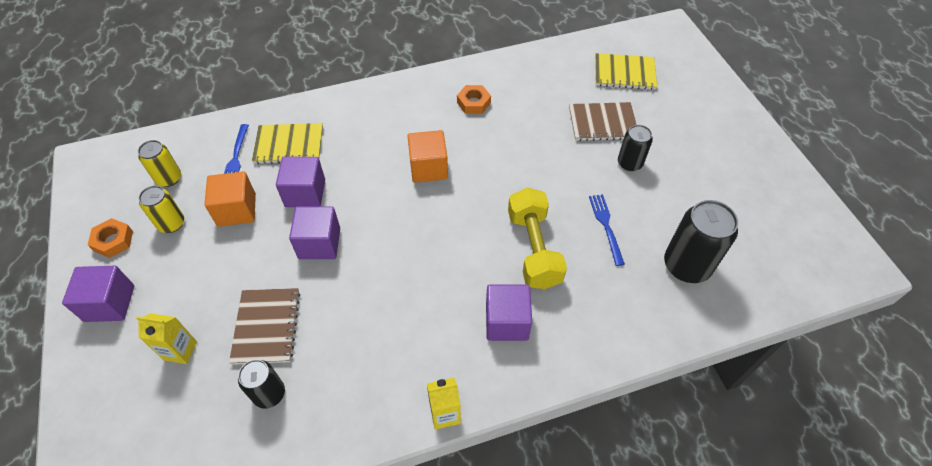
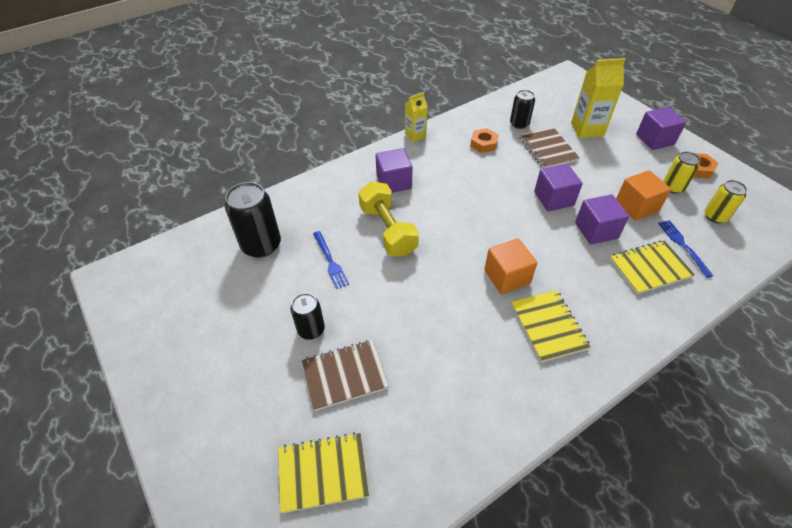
camera: 165 degrees right, 5 degrees down
(180, 350) = (587, 129): yellow carton -> yellow carton, size x1.64
(417, 120) = (548, 326): none -> yellow notebook
(473, 103) = (500, 366): orange nut -> orange nut (483, 144)

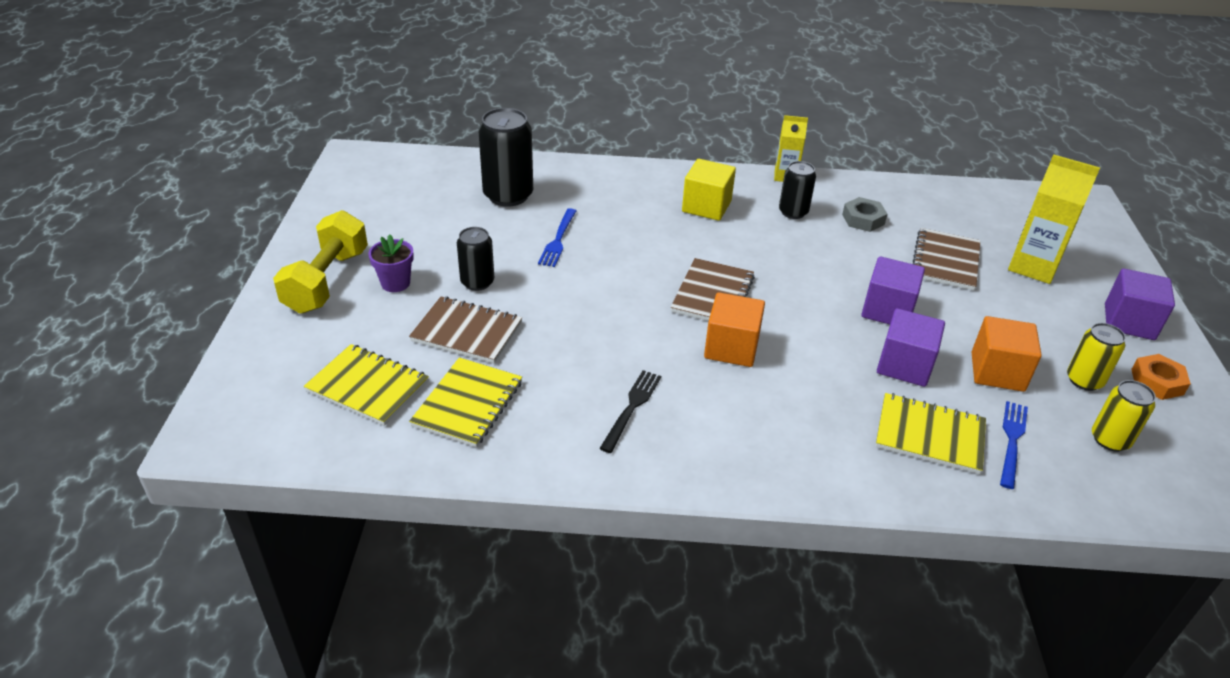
camera: 35 degrees right, 10 degrees down
(254, 369) = (395, 283): none -> purple flower pot
(388, 230) = (648, 244): yellow dumbbell -> yellow dumbbell (327, 281)
(394, 182) = (706, 206): purple cube -> yellow cube
(460, 245) = (712, 294): none -> brown notebook
(483, 144) = (863, 219): orange nut -> grey nut
(499, 360) = (632, 407): none -> black fork
(519, 124) = (938, 221): black can -> black can (793, 212)
(548, 326) = (724, 413): yellow notebook -> yellow notebook (468, 404)

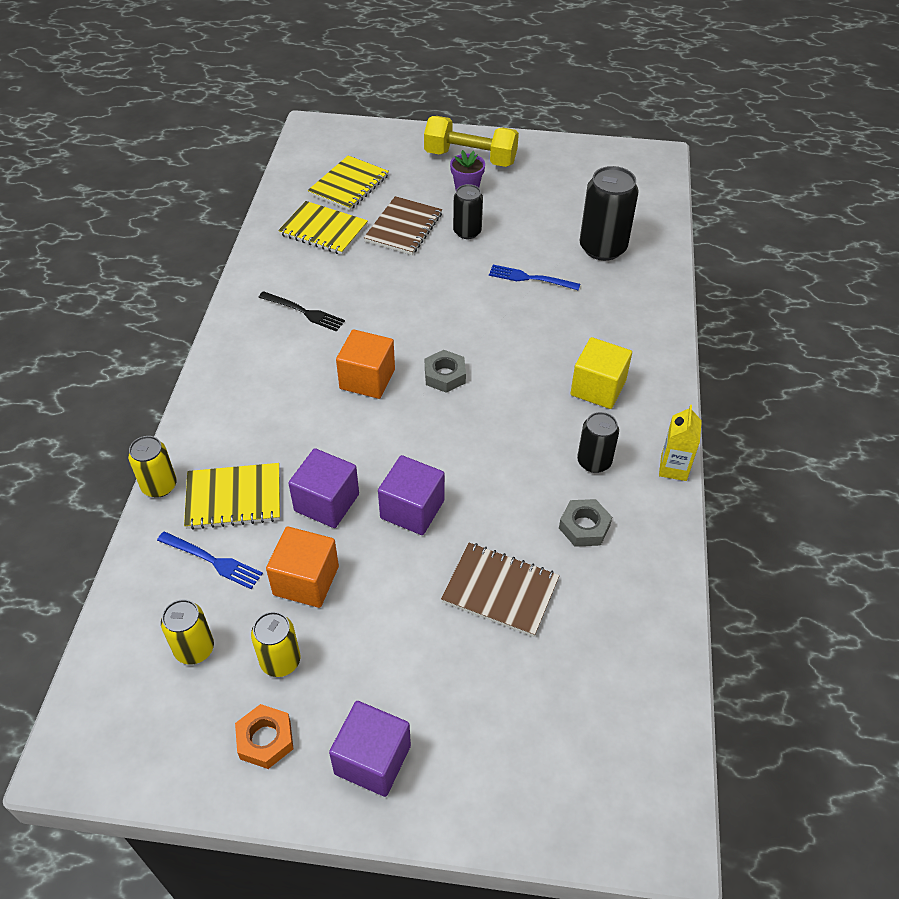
camera: 95 degrees right, 10 degrees up
(712, 294) = (445, 375): brown notebook -> grey nut
(929, 435) = (234, 498): yellow notebook -> yellow notebook turned 60 degrees clockwise
(942, 502) = (159, 486): none -> yellow can
(1033, 267) = (488, 688): yellow carton -> none

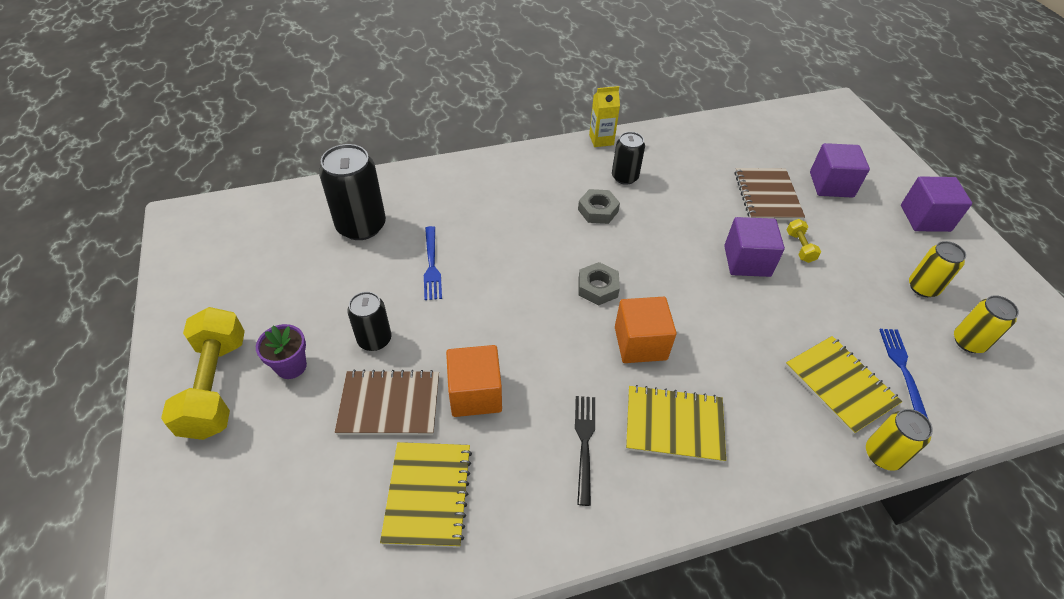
camera: 115 degrees left, 0 degrees up
(265, 739) = (971, 272): orange nut -> none
(306, 580) = (858, 299): orange cube -> orange cube (475, 394)
(326, 502) = (787, 316): purple cube -> purple cube (831, 185)
(349, 185) = (315, 509): yellow notebook -> yellow notebook (674, 425)
(404, 572) = (800, 247): none -> yellow dumbbell
(584, 527) = (684, 170): grey nut -> grey nut (598, 210)
(598, 388) = (549, 190): yellow cube -> none

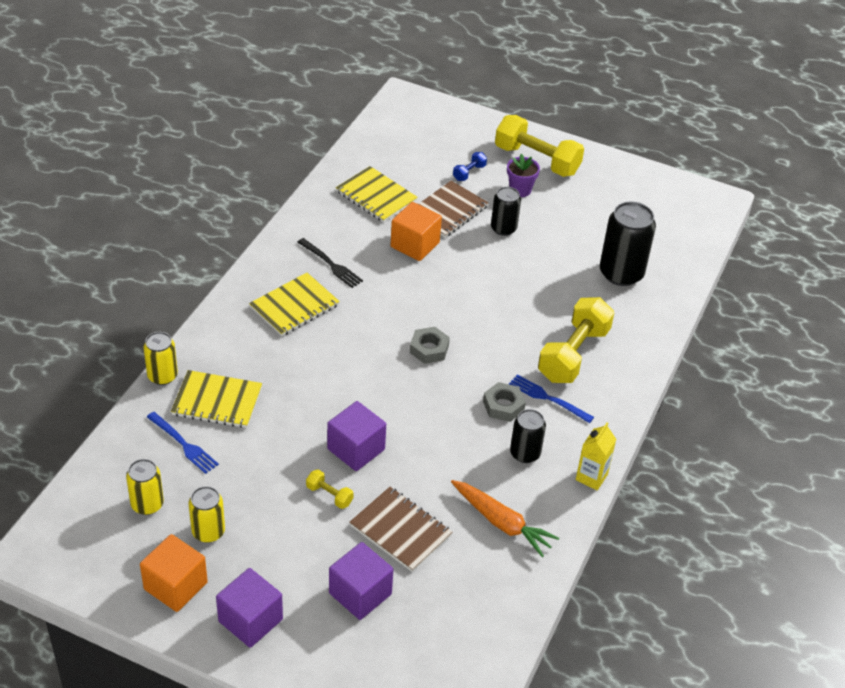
camera: 130 degrees right, 5 degrees down
(296, 433) = (469, 172): none -> blue dumbbell
(432, 266) = (541, 284): blue fork -> blue fork (547, 398)
(496, 203) = (573, 354): none -> yellow dumbbell
(640, 343) = (362, 335): orange cube -> orange cube (175, 586)
(692, 157) = (502, 523): none -> orange carrot

